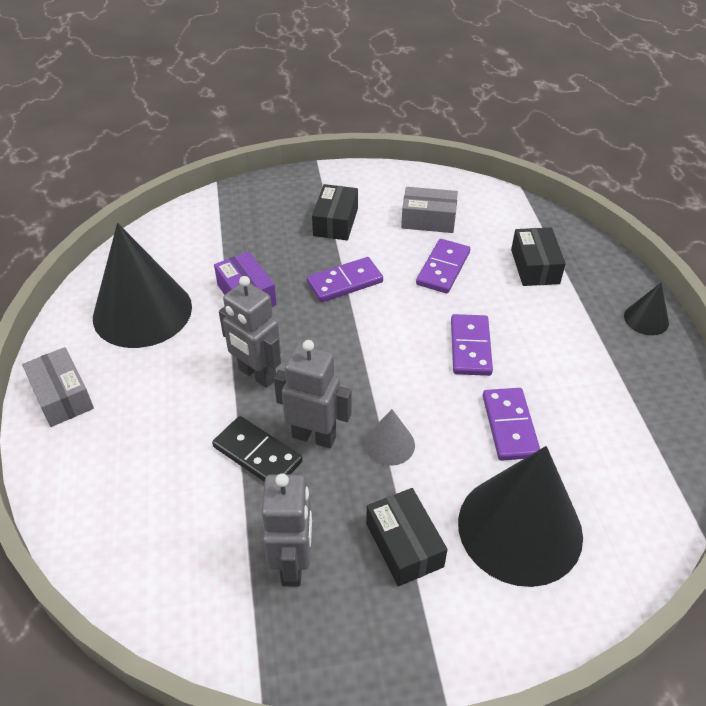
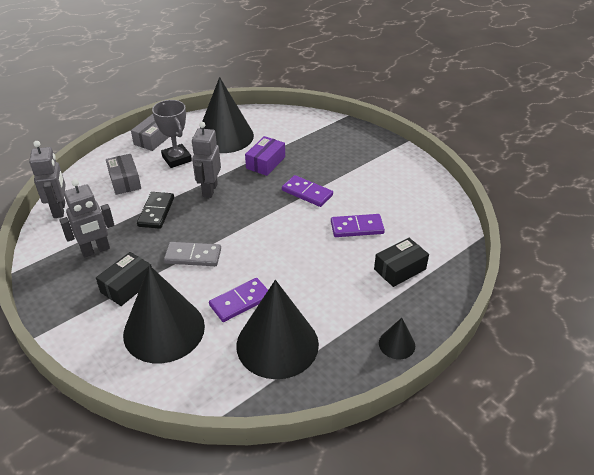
camera: 60 degrees right, 5 degrees down
(145, 385) = (177, 159): none -> grey trophy
(314, 436) = (180, 226): grey robot -> grey robot (60, 210)
(335, 222) = (357, 169): black box -> none
(389, 444) = (193, 256): grey cone -> grey domino
(428, 220) = (399, 205): grey box -> grey box (125, 181)
(470, 347) = (294, 263): purple domino -> none
(601, 418) = (277, 344): none -> black cone

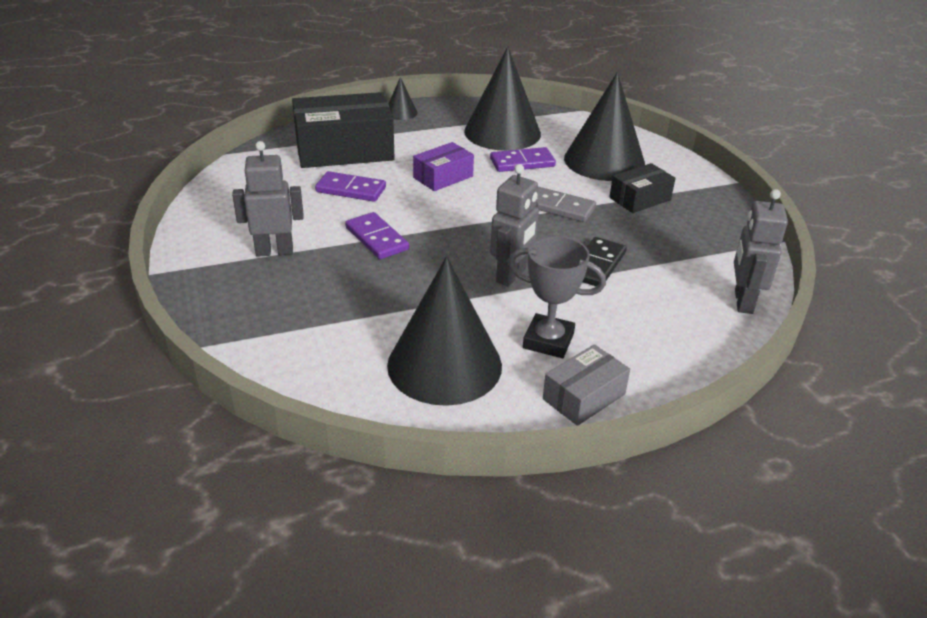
camera: 160 degrees left, 5 degrees down
(96, 250) = (680, 239): grey robot -> grey robot (274, 251)
(125, 181) = (642, 323): grey box -> none
(177, 159) = (548, 341): grey trophy -> grey trophy turned 60 degrees counterclockwise
(265, 163) = (404, 295): purple box -> purple box (443, 177)
(400, 269) = (344, 150): black box -> black box, size x1.91

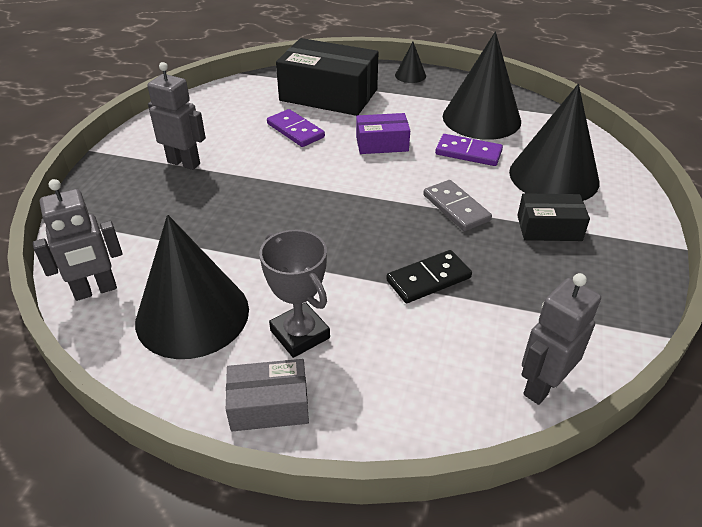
camera: 35 degrees right, 5 degrees up
(377, 238) = (267, 180): purple domino -> none
(511, 275) = (338, 257): grey robot -> grey robot (95, 290)

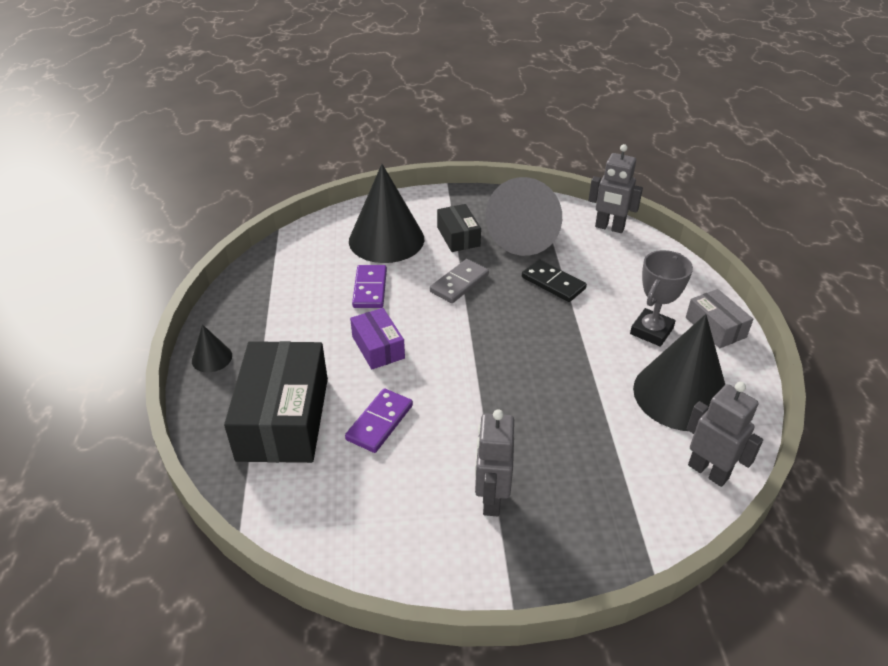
camera: 110 degrees left, 0 degrees up
(481, 118) = (301, 289): black cone -> none
(540, 287) = (526, 235): none -> grey cone

